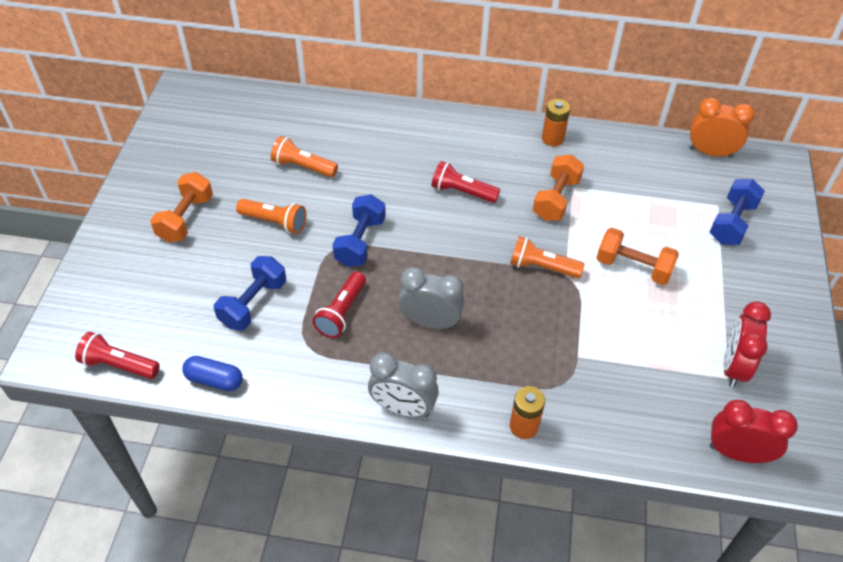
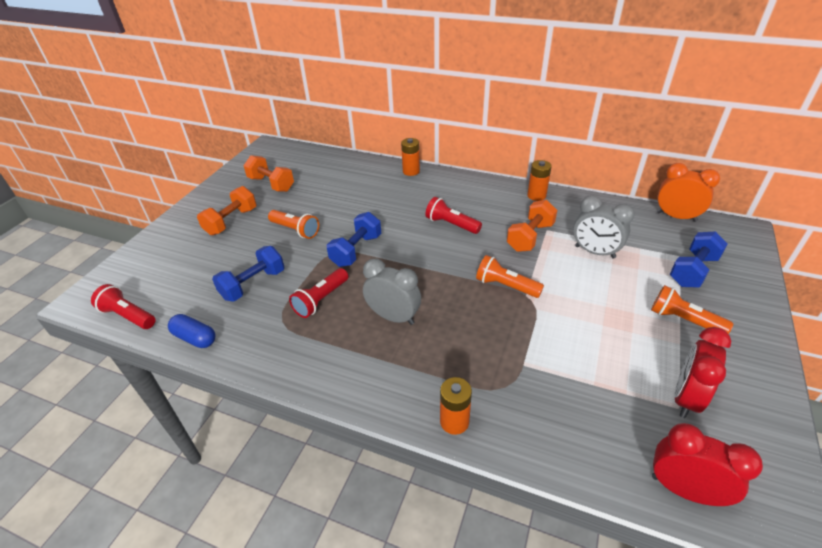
camera: 15 degrees right, 10 degrees down
(303, 167) = (332, 197): orange flashlight -> orange flashlight (683, 320)
(391, 116) = (411, 171): none -> orange battery
(403, 408) = (344, 386): grey clock -> grey clock (595, 252)
(633, 267) = (591, 296): orange dumbbell -> orange dumbbell (271, 184)

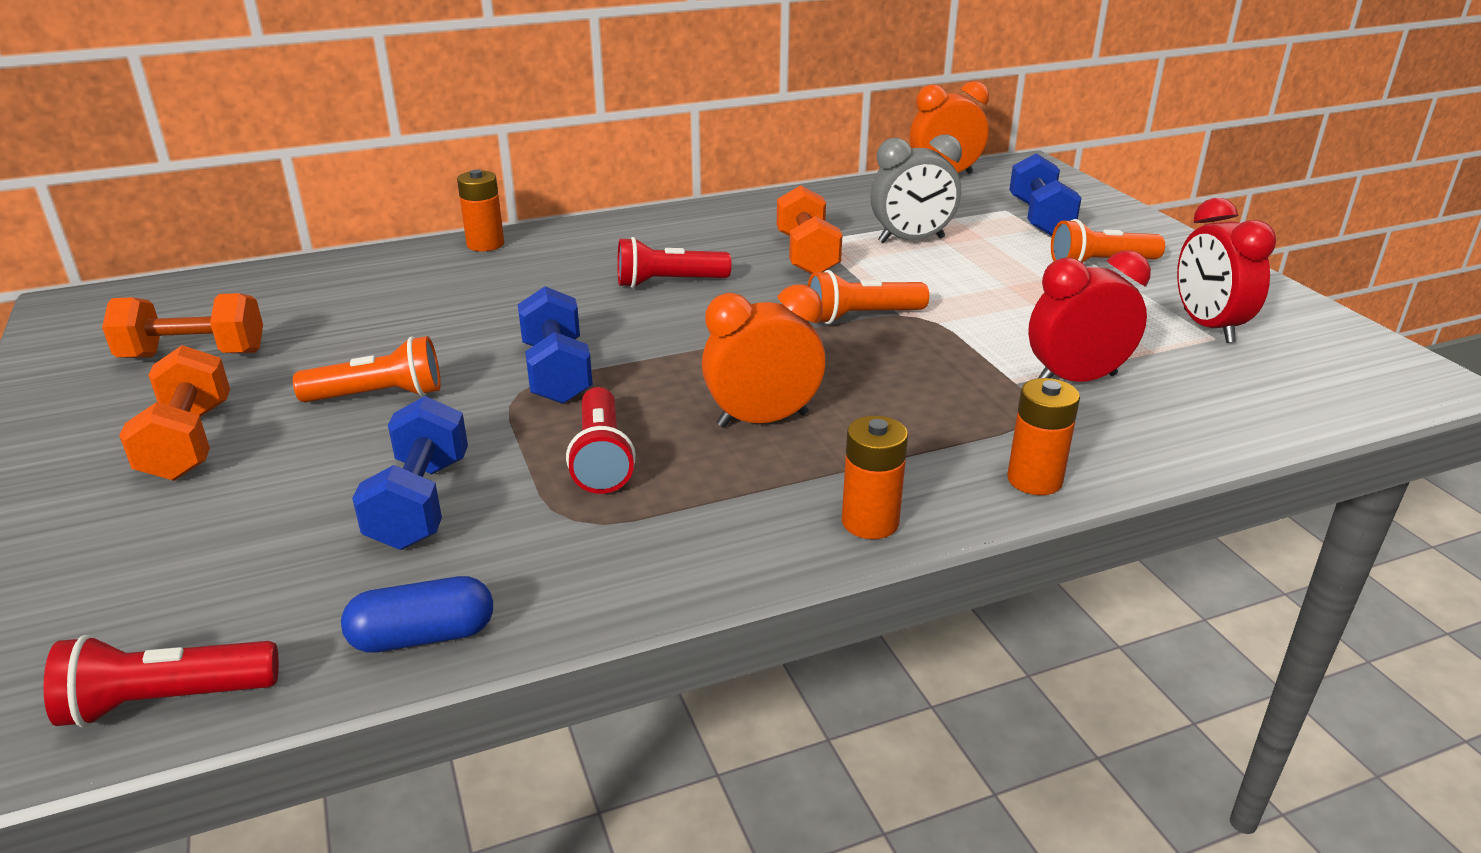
camera: 45 degrees left, 10 degrees down
(393, 317) = (762, 420): grey clock -> orange clock
(536, 195) = (741, 210): orange battery -> orange battery (870, 522)
(684, 489) = (1324, 399): red clock -> red clock (1076, 379)

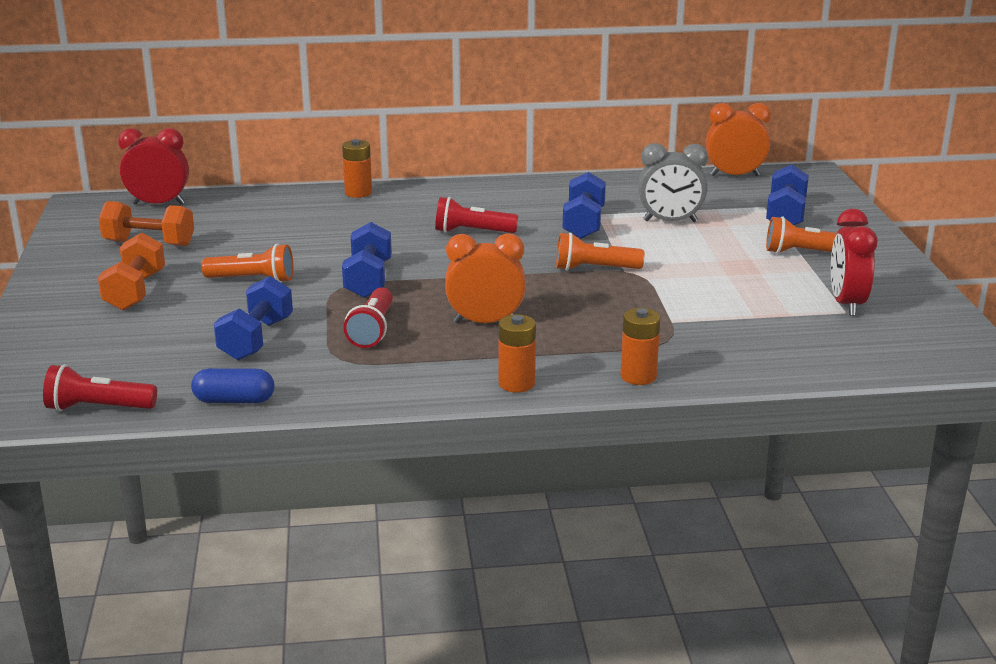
camera: 15 degrees right, 5 degrees down
(807, 255) = (584, 224): orange dumbbell -> blue dumbbell
(1076, 379) = (716, 325): red clock -> red clock (158, 204)

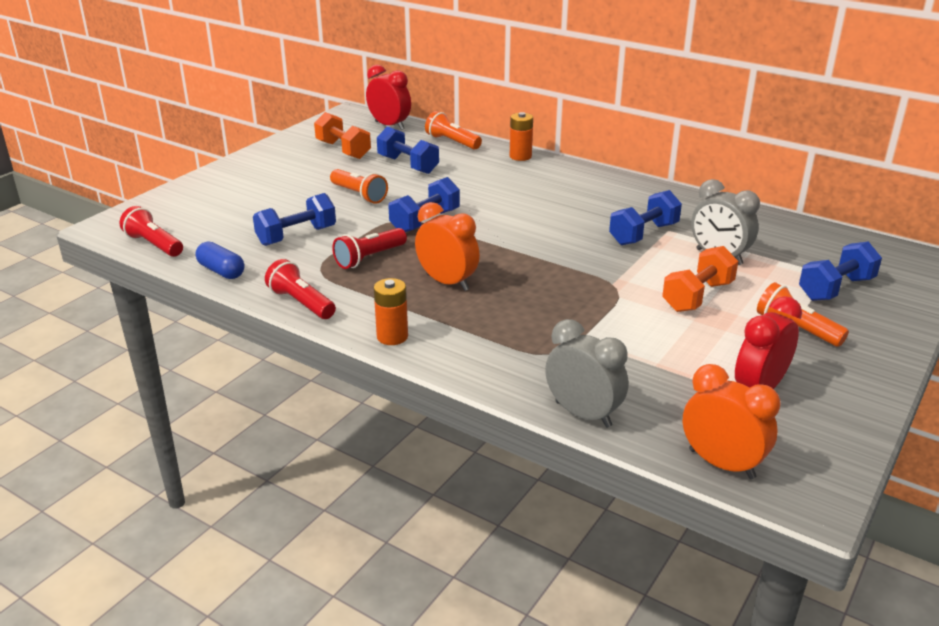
camera: 40 degrees right, 5 degrees up
(135, 291) = (286, 179): orange dumbbell -> orange dumbbell (697, 296)
(253, 235) = (408, 165): none -> blue dumbbell
(472, 232) = (550, 211): red flashlight -> red flashlight (301, 303)
(594, 269) = (591, 273): orange flashlight -> orange flashlight (452, 142)
(638, 376) = (482, 371): orange battery -> none
(734, 175) = (845, 237): orange clock -> orange clock (721, 464)
(763, 372) = (583, 414): none -> grey clock

